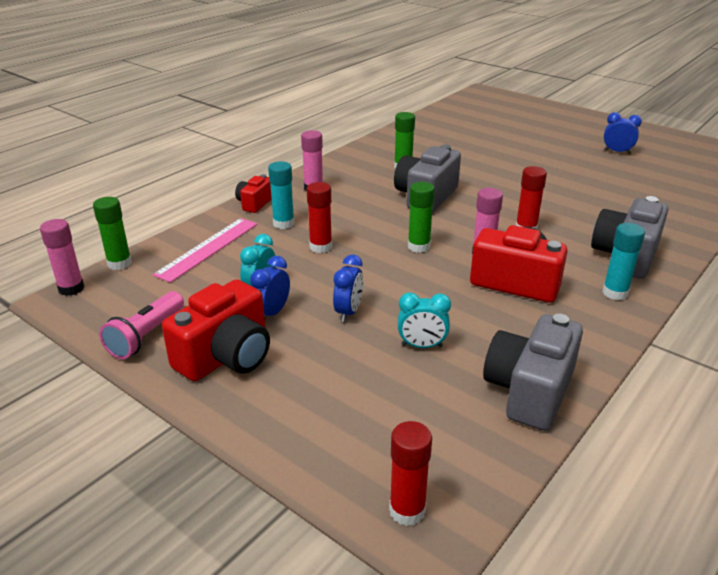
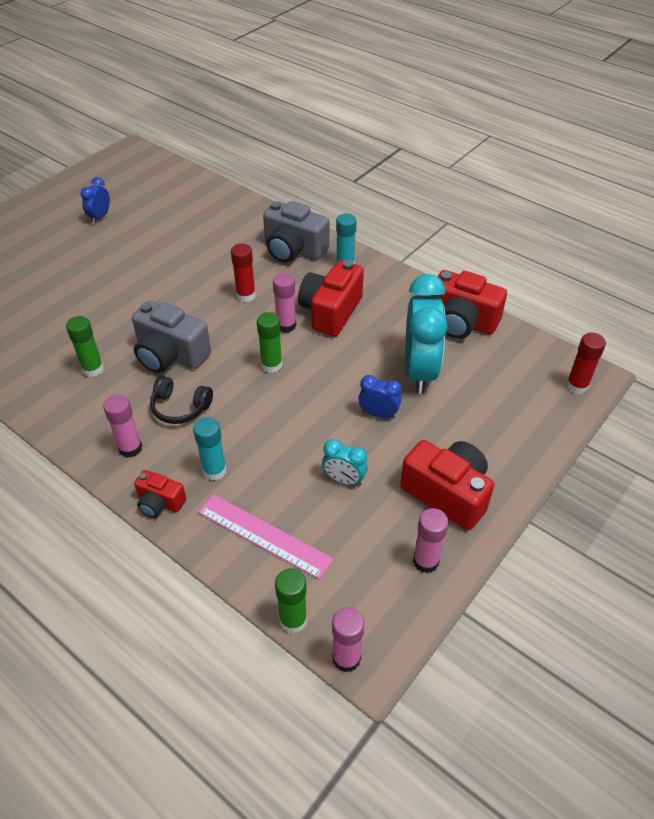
camera: 90 degrees left, 15 degrees up
(146, 336) = (425, 561): pink flashlight -> pink glue stick
(272, 313) = (382, 467): blue clock -> none
(320, 247) = (267, 437): red glue stick -> none
(359, 205) = (180, 407): none -> black headphones
(422, 346) = (419, 371): turquoise clock -> turquoise clock, size x2.09
(529, 391) = (461, 322): grey camera -> red camera

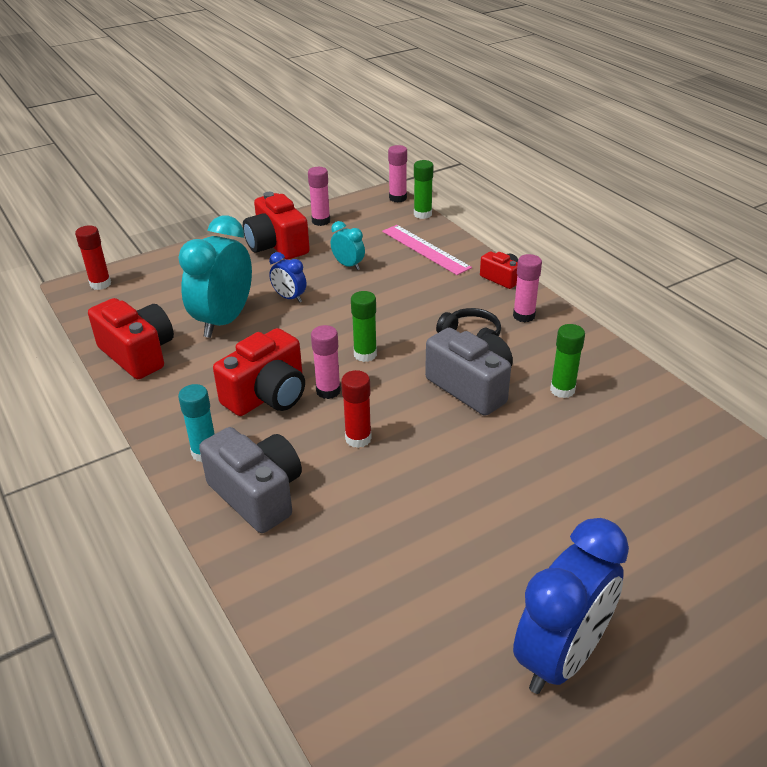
camera: 160 degrees left, 10 degrees down
(100, 217) = (560, 657): blue clock -> blue clock, size x2.09
(214, 471) = (451, 288): turquoise glue stick -> none

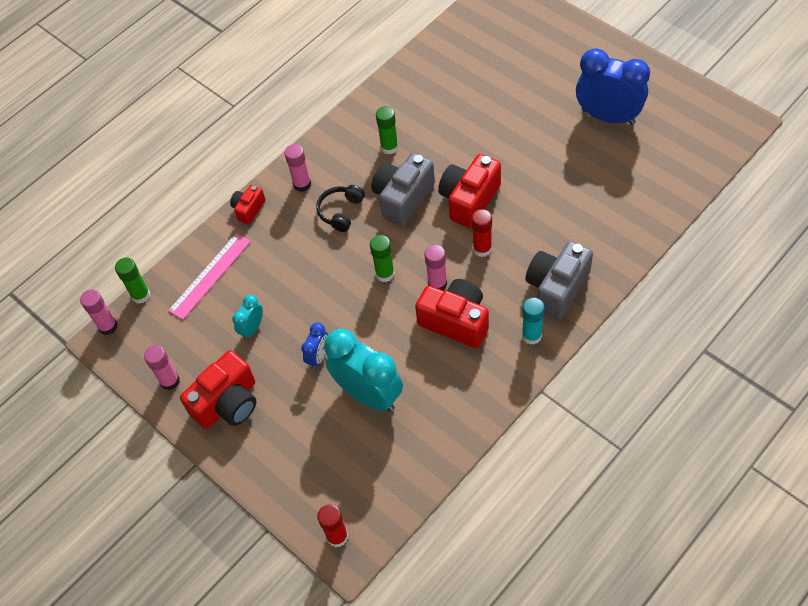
camera: 100 degrees left, 20 degrees up
(138, 354) = (436, 440): red camera -> red camera (469, 200)
(224, 321) = (368, 394): turquoise clock -> turquoise clock turned 150 degrees counterclockwise

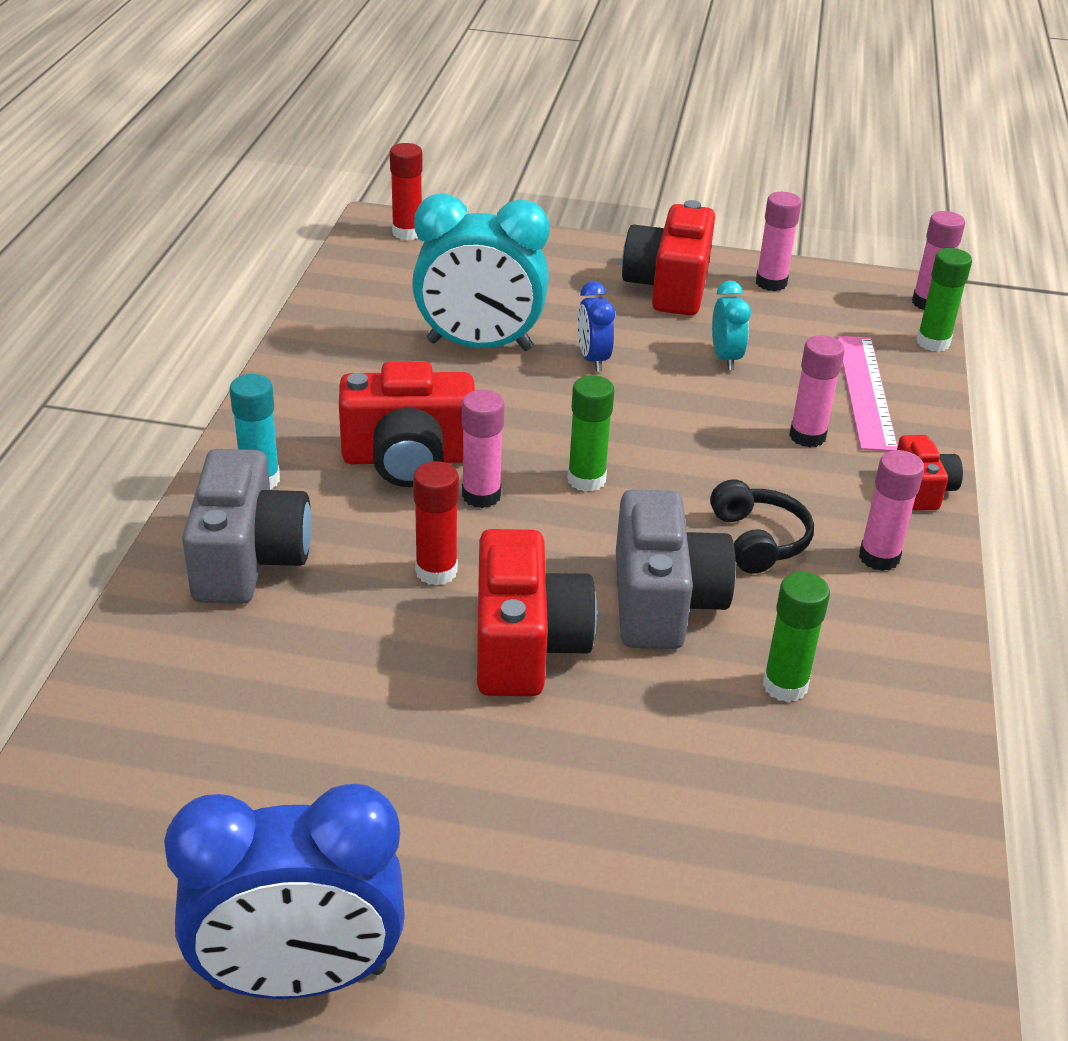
camera: 140 degrees right, 20 degrees down
(265, 259) = (807, 436): none -> pink glue stick

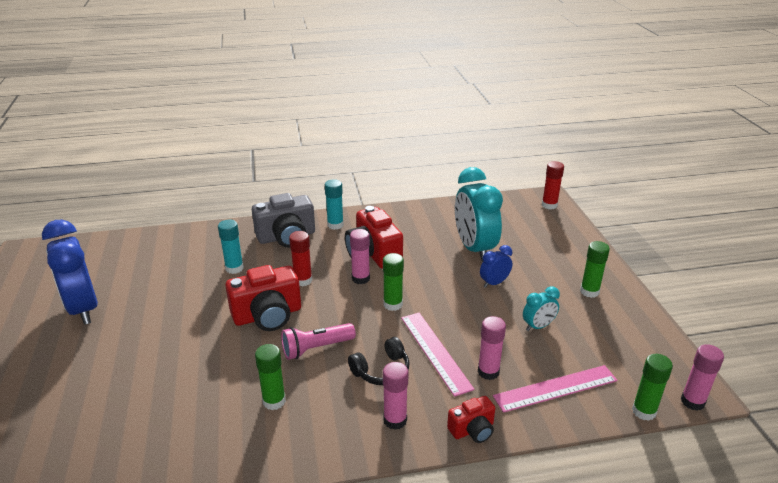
camera: 70 degrees right, 5 degrees down
(315, 665) = (234, 268): none -> turquoise glue stick
(663, 601) = (316, 348): grey camera -> pink flashlight
(668, 287) = (589, 291): red camera -> green glue stick
(737, 472) = (435, 352): none -> pink ruler
(771, 283) = (637, 328): pink glue stick -> none

